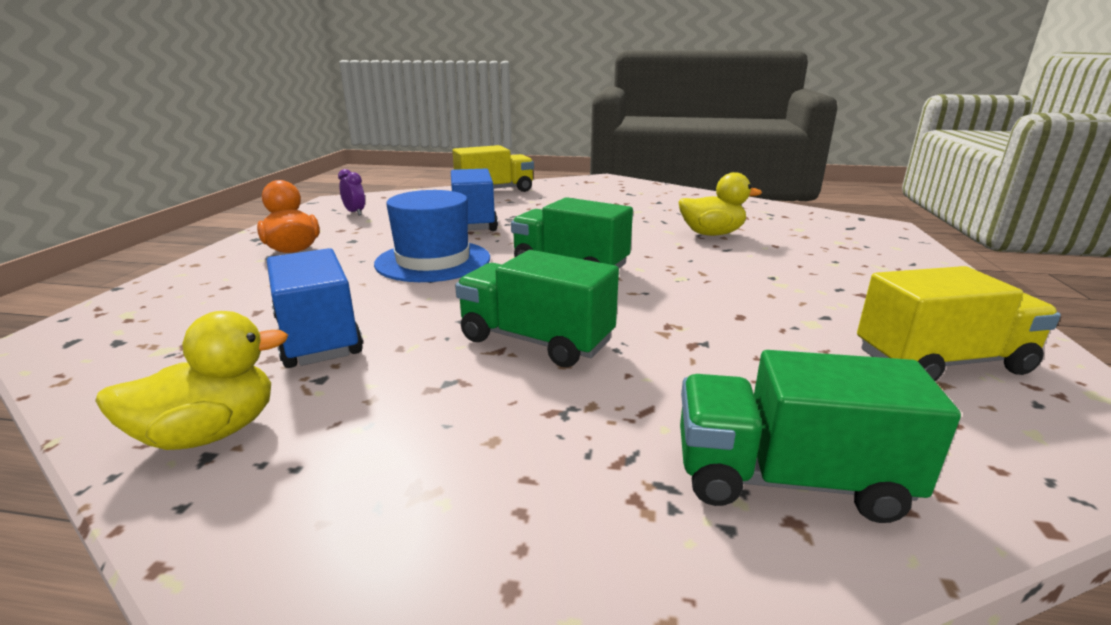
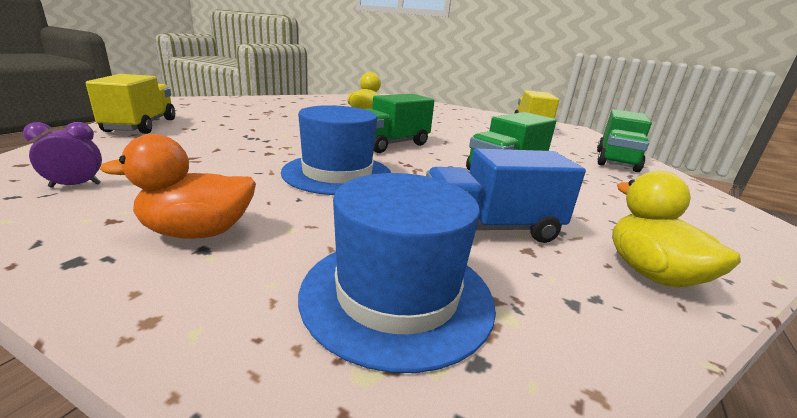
camera: 75 degrees left, 0 degrees up
(202, 311) = (397, 295): none -> blue hat
(473, 223) = (243, 148): blue truck -> none

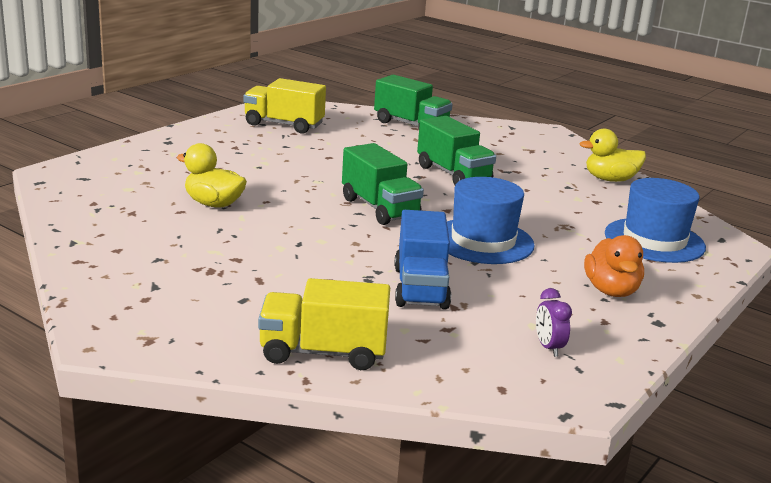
camera: 80 degrees left, 0 degrees up
(490, 228) = (572, 205): blue truck -> blue truck (420, 287)

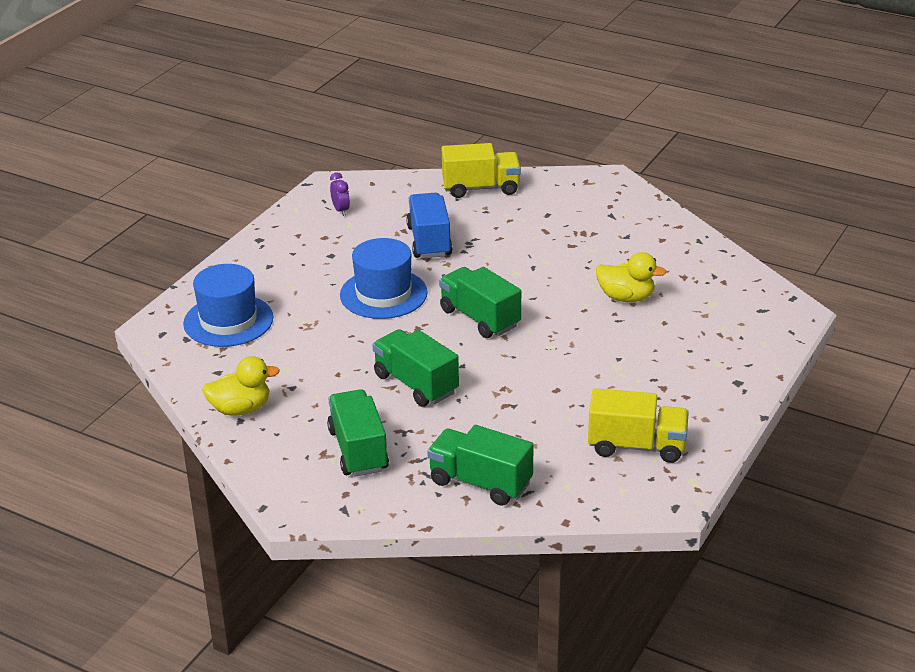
camera: 175 degrees right, 10 degrees up
(503, 148) = (358, 450): none -> green truck
(611, 291) = (285, 260): orange duck -> none

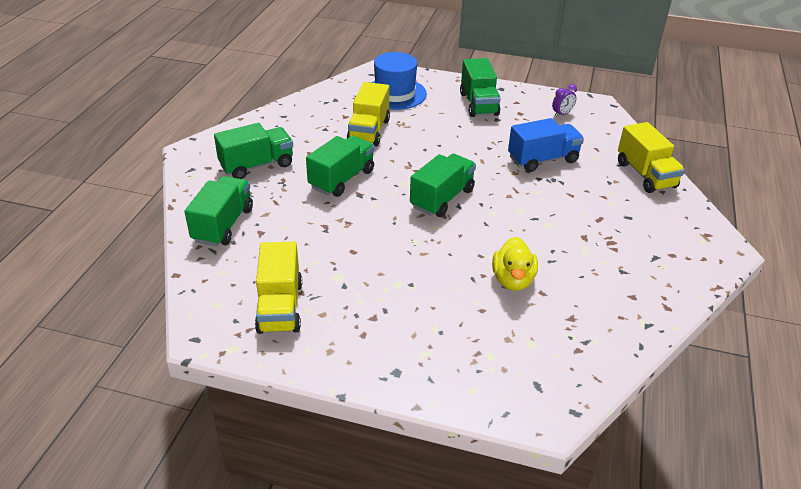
camera: 75 degrees right, 5 degrees up
(240, 409) = (296, 114): yellow duck -> none
(289, 262) = (478, 104): none -> green truck
(314, 352) = (369, 131): none -> yellow truck
(383, 294) = (456, 149): blue hat -> none

